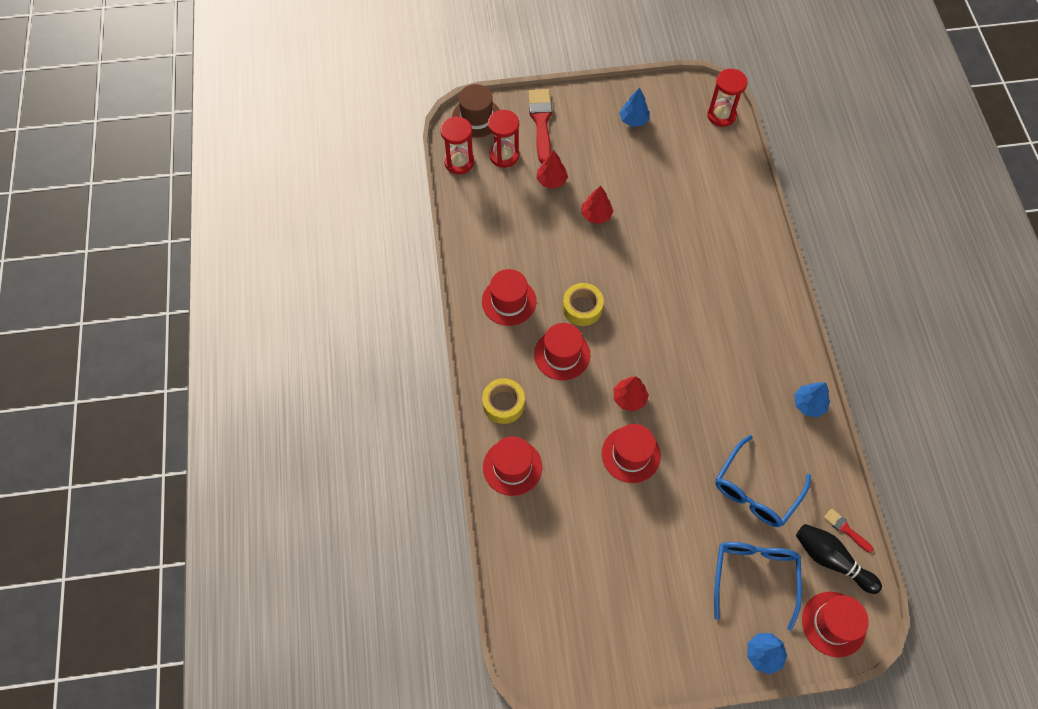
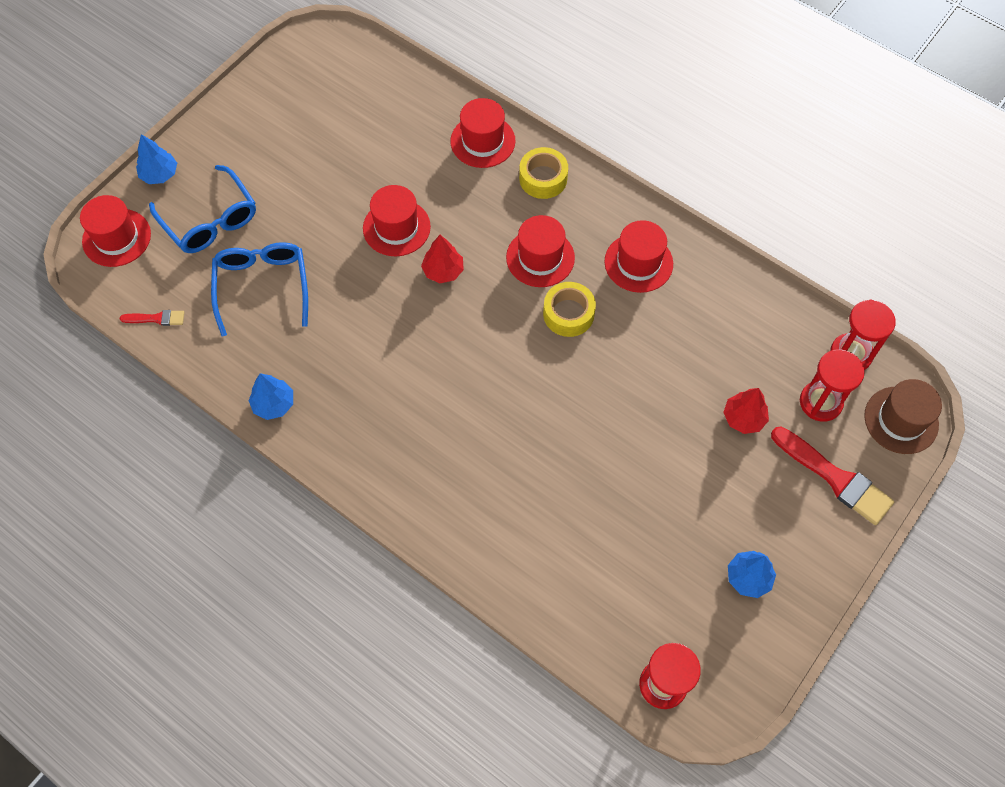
camera: 135 degrees right, 0 degrees up
(596, 215) = (658, 420): red tree -> none
(831, 560) = (152, 284): black bowling pin -> none

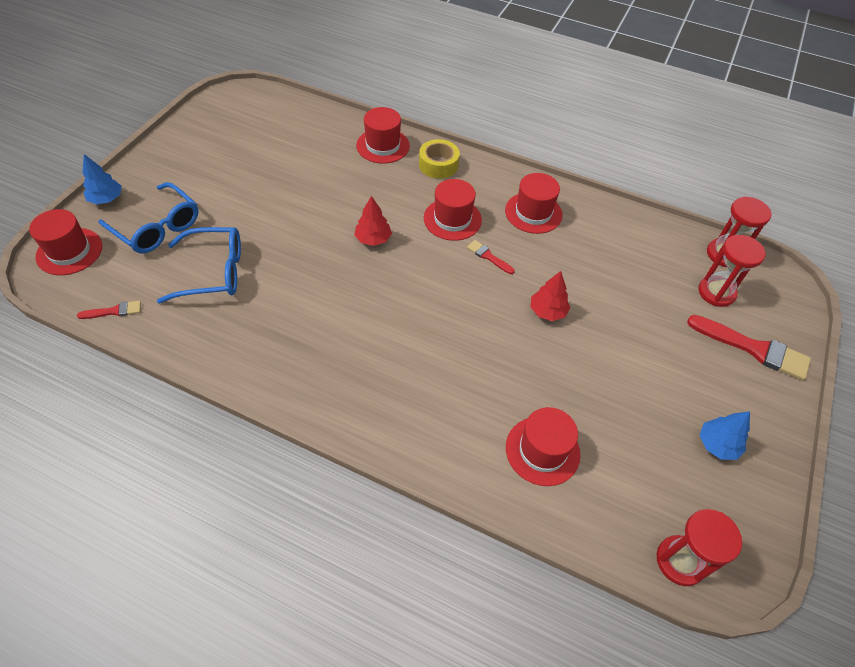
camera: 15 degrees left, 10 degrees down
(262, 287) = (213, 272): blue glasses -> blue glasses turned 105 degrees clockwise
(273, 404) = (239, 367): blue tree -> none
(396, 227) = (325, 212): red hat -> red hat (542, 450)
(568, 314) = (488, 256): yellow tape -> red brush
(743, 418) = (660, 314): red tree -> red tree (547, 311)
(901, 420) = (784, 296): brown hat -> none

